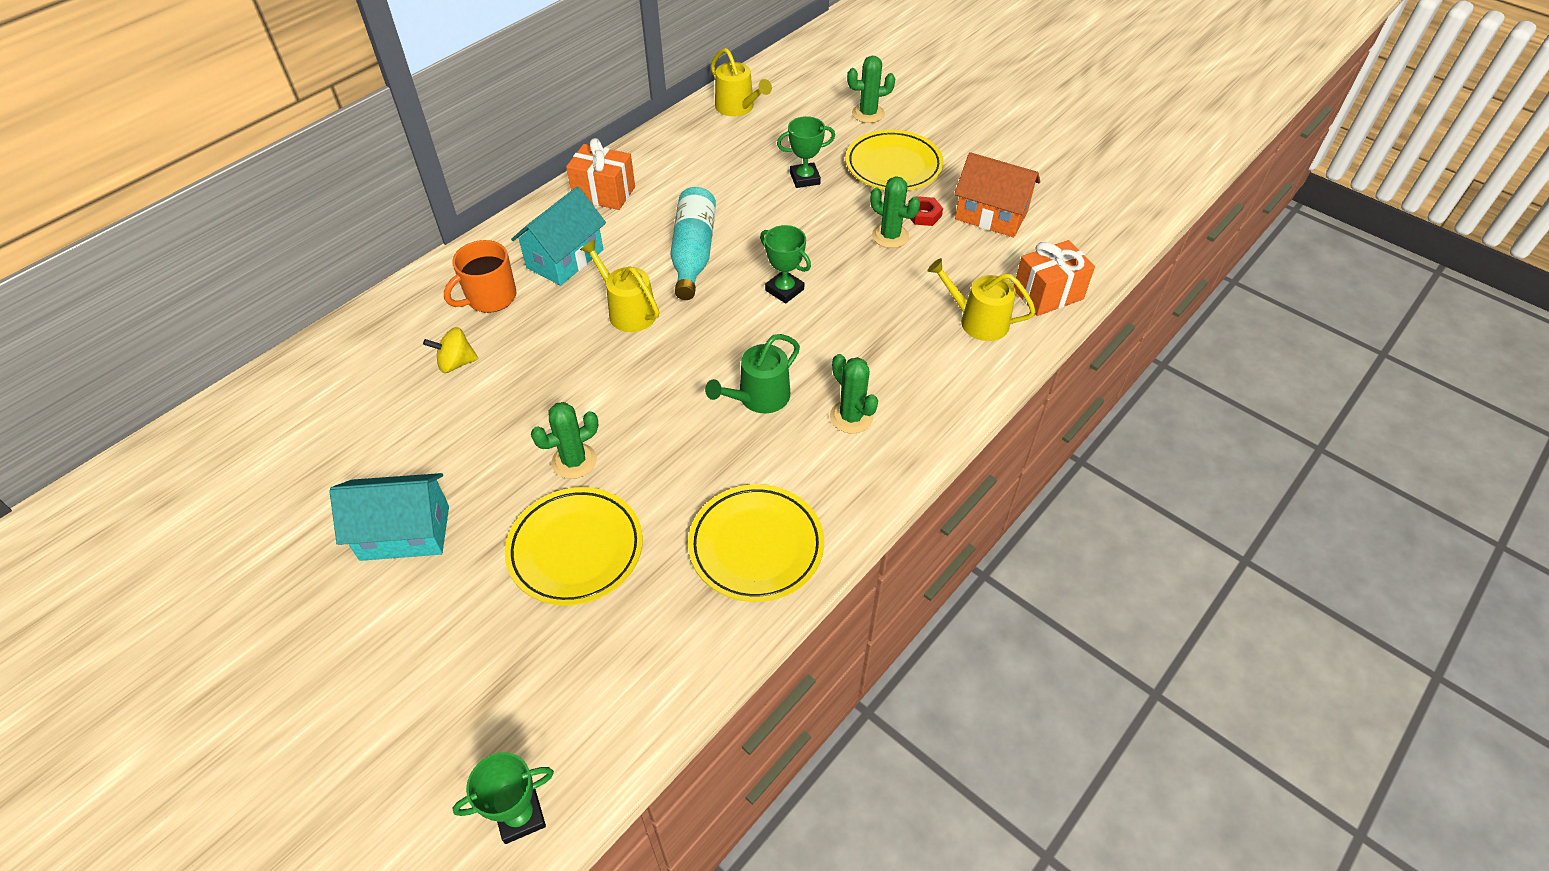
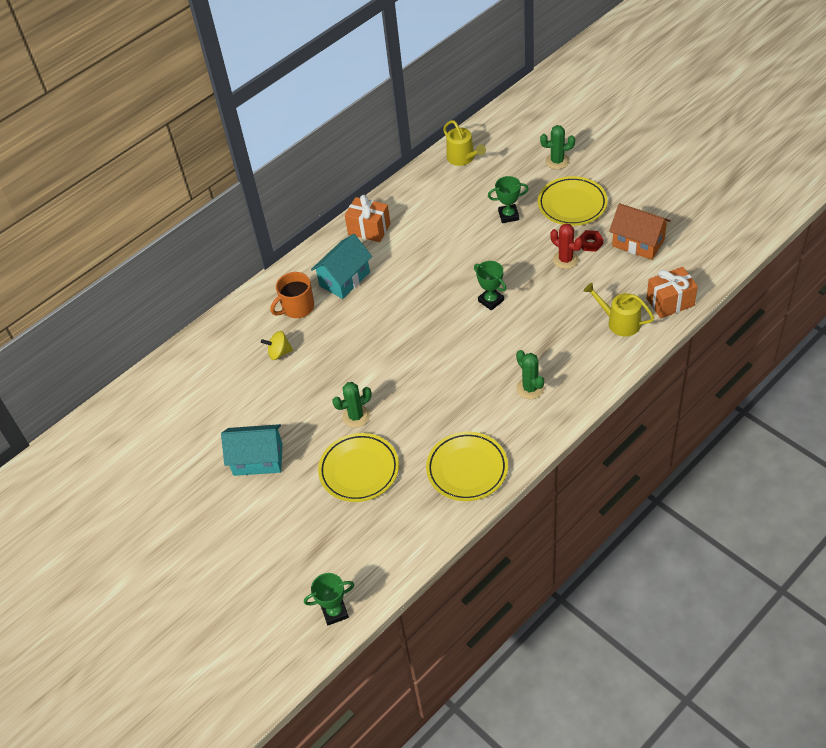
camera: 10 degrees right, 0 degrees up
(628, 311) = (387, 316): yellow watering can -> none
(693, 253) = (430, 274): turquoise bottle -> none
(759, 397) = (471, 375): green watering can -> none
(890, 236) = (565, 260): green cactus -> red cactus

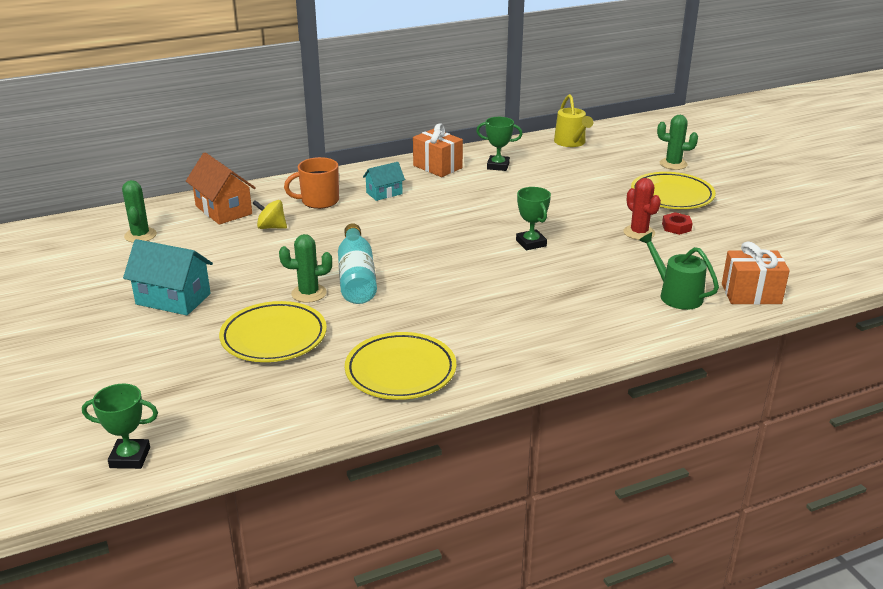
camera: 15 degrees right, 20 degrees down
(344, 279) = (384, 193): turquoise house -> turquoise house, size x0.60
(381, 386) = (356, 277): none -> turquoise bottle
(508, 215) = (594, 188): green trophy -> green trophy (498, 166)
(530, 388) = (529, 322): green cactus -> green cactus (140, 235)
(620, 322) = (676, 295): yellow watering can -> green watering can
(638, 243) = (735, 239): orange house -> orange house (223, 210)

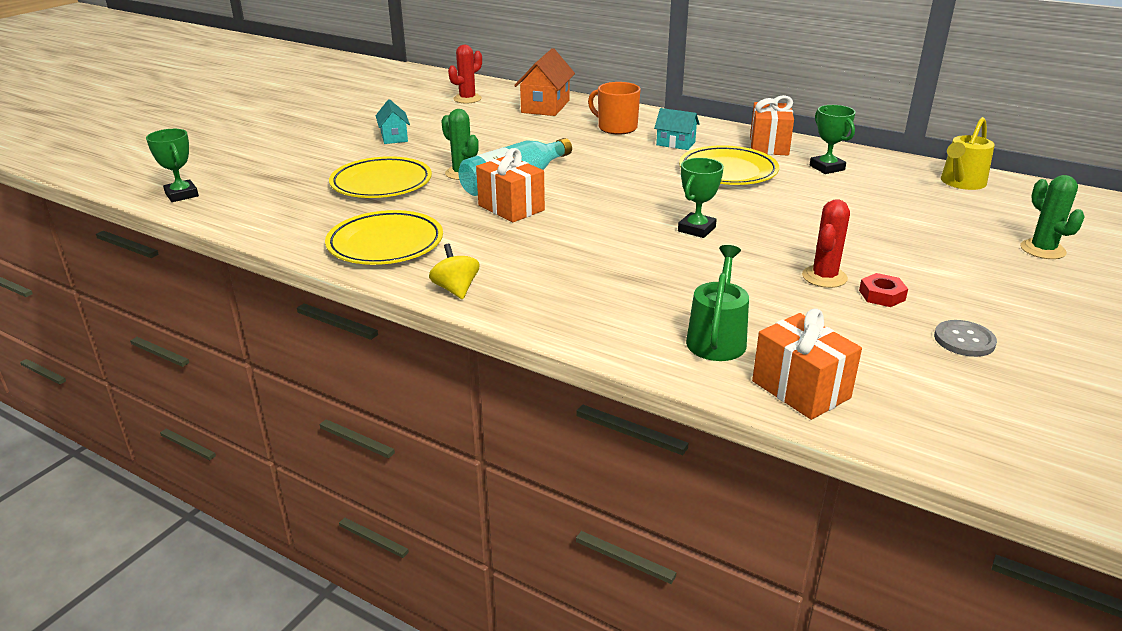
camera: 55 degrees right, 0 degrees up
(140, 235) = (467, 99): green cactus -> red cactus
(173, 299) = (394, 137): turquoise house -> turquoise house, size x0.60
(271, 227) = (545, 128): yellow spinning top -> yellow spinning top (456, 289)
(406, 296) = (511, 208): none -> orange gift
(672, 196) = (956, 271): yellow plate -> yellow plate (728, 172)
(742, 229) = (964, 340): none -> grey button

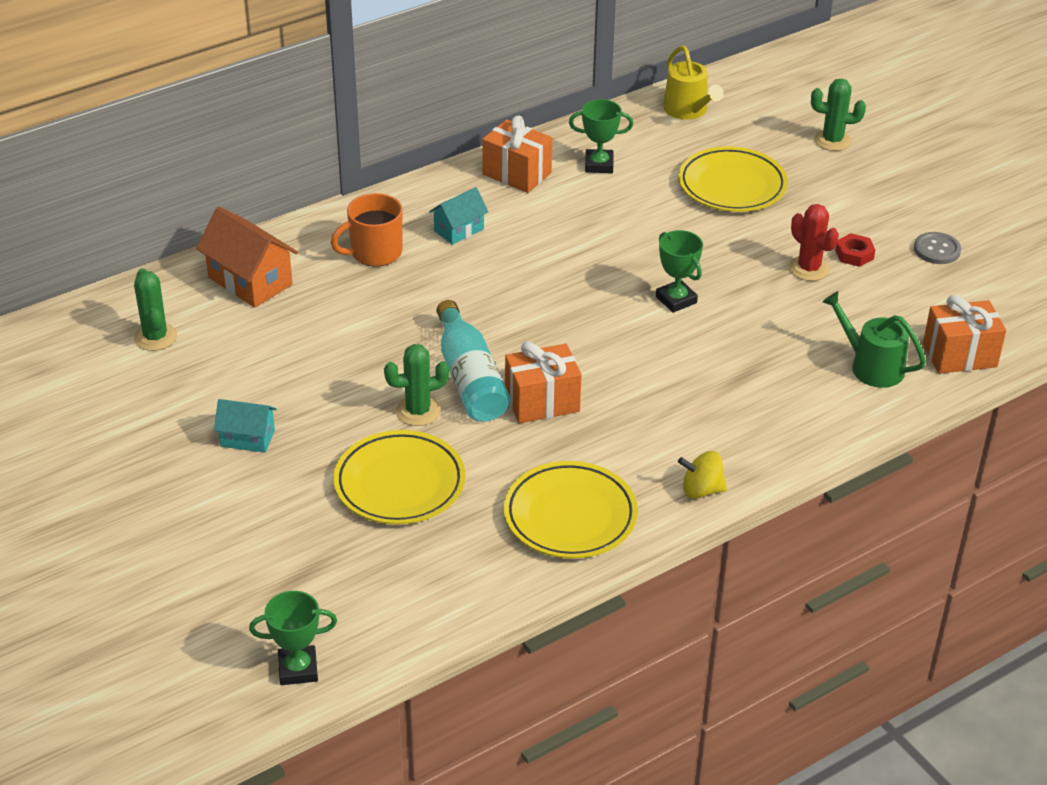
camera: 65 degrees left, 10 degrees up
(467, 99) = (155, 337): red cactus -> green cactus
(728, 172) = (561, 227): yellow plate -> yellow plate (732, 186)

